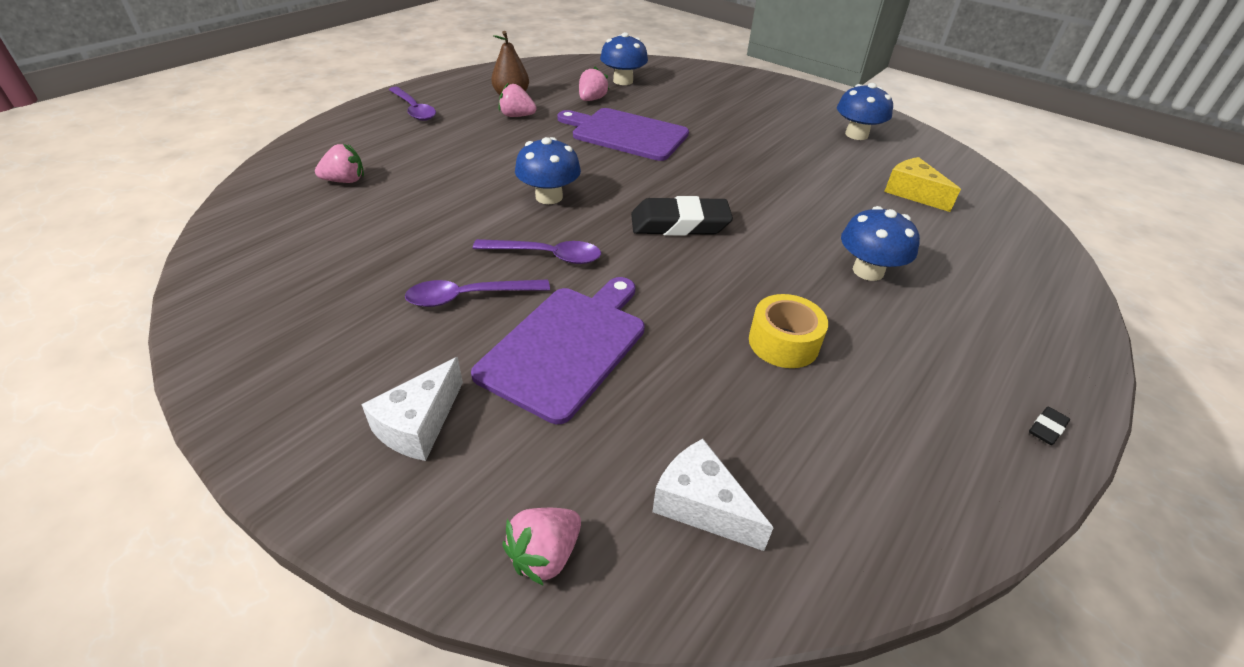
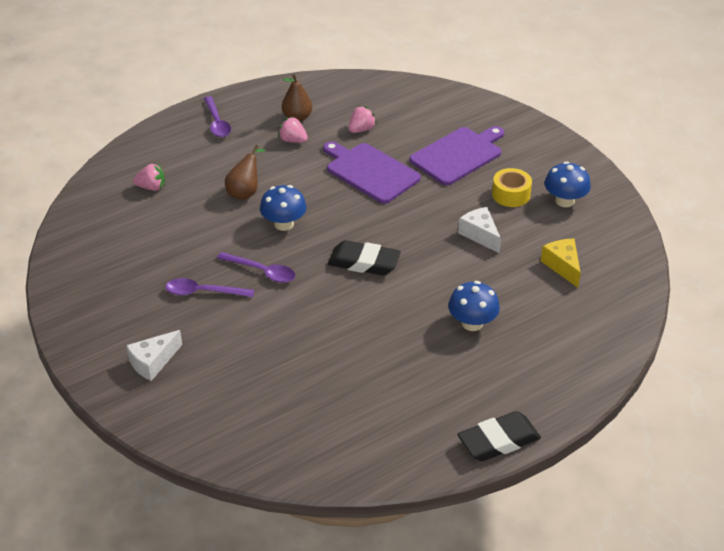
camera: 20 degrees right, 0 degrees up
(480, 170) = (245, 192): none -> brown pear
(545, 555) = (192, 435): pink strawberry -> none
(567, 347) = (247, 335): purple cutting board -> purple cutting board (458, 155)
(623, 81) = (399, 110): blue mushroom -> none
(701, 505) = (276, 432): white cheese -> white cheese (480, 235)
(783, 343) = (378, 359): yellow tape -> yellow tape (511, 194)
(1046, 428) = (498, 441): black eraser -> black eraser, size x2.46

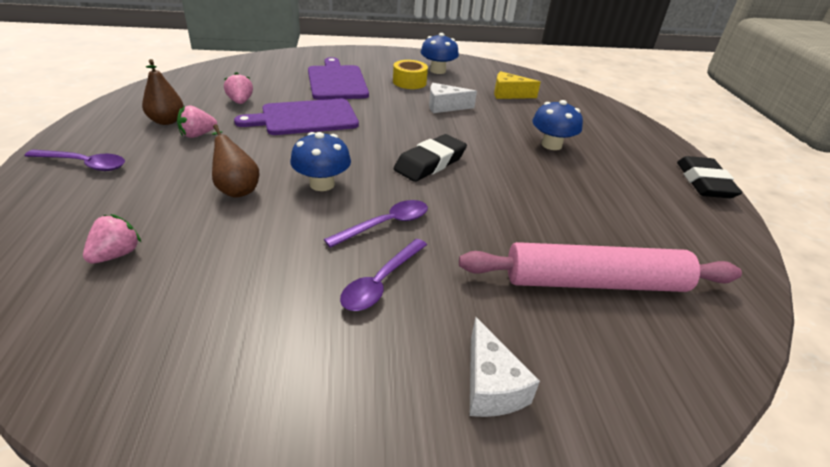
camera: 65 degrees left, 5 degrees down
(277, 388) = (595, 282): none -> pink rolling pin

